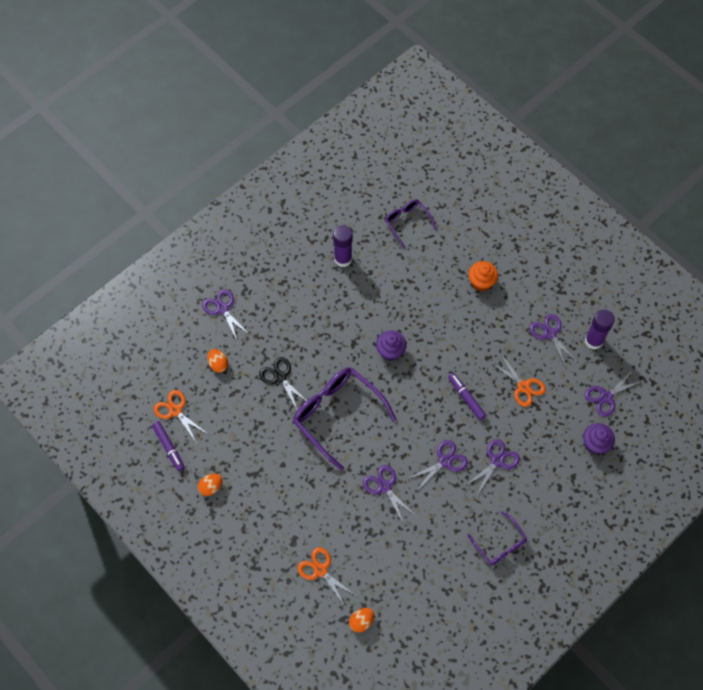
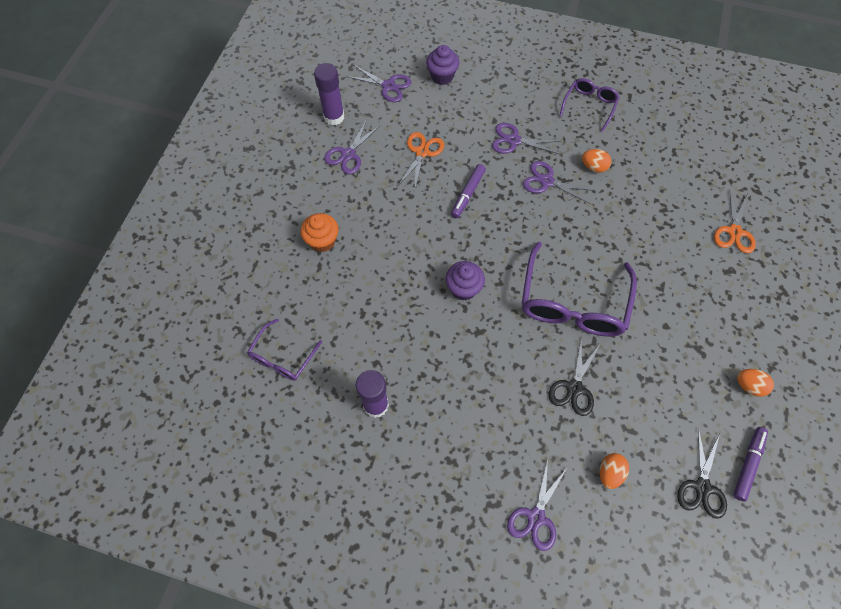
camera: 120 degrees left, 0 degrees up
(175, 410) = (702, 487): orange scissors -> black scissors
(361, 621) = (746, 175): orange egg -> orange egg (593, 167)
(384, 487) = (612, 219): purple scissors -> none

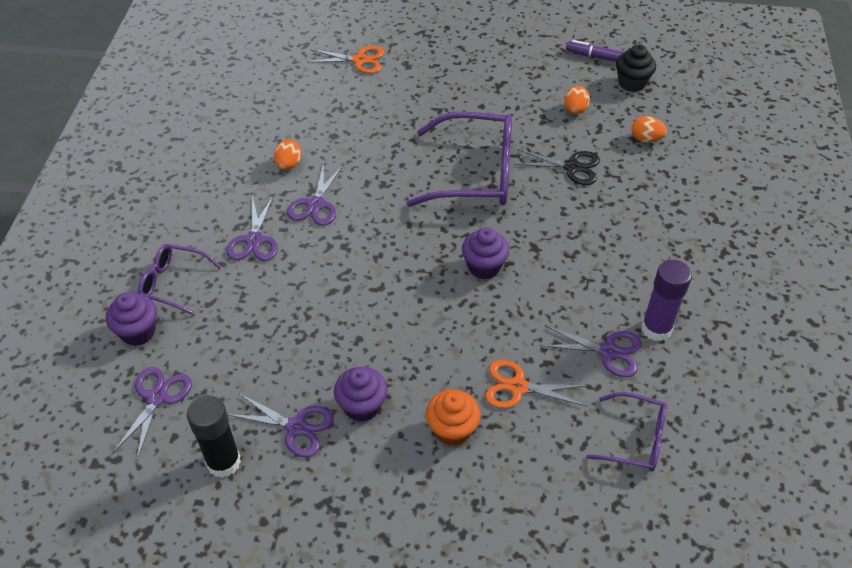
camera: 100 degrees left, 15 degrees down
(334, 117) = (223, 462): purple glue stick -> black glue stick
(354, 191) = (362, 406): none -> purple cupcake
(422, 152) = (283, 336): orange scissors -> orange scissors (518, 387)
(467, 194) = (346, 278): purple marker -> none
(536, 517) = (710, 186): purple scissors -> purple scissors (608, 352)
(589, 106) = (192, 173): purple glasses -> purple glasses (174, 283)
(702, 487) = (632, 83): black scissors -> black cupcake
(748, 385) = (525, 55): orange egg -> orange egg (575, 110)

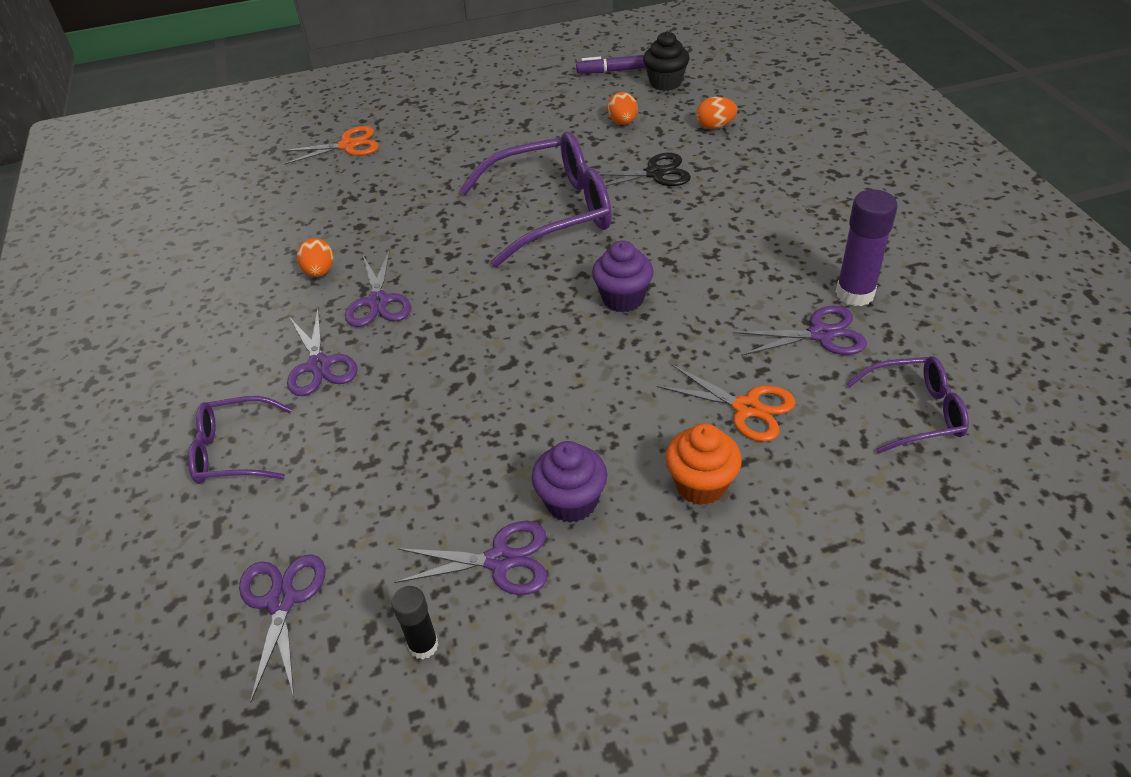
camera: 20 degrees left, 5 degrees down
(138, 332) = (211, 528): purple cupcake -> none
(223, 462) = (423, 645): black glue stick -> black glue stick, size x0.59
(518, 387) = (746, 408): orange scissors -> orange scissors turned 135 degrees counterclockwise

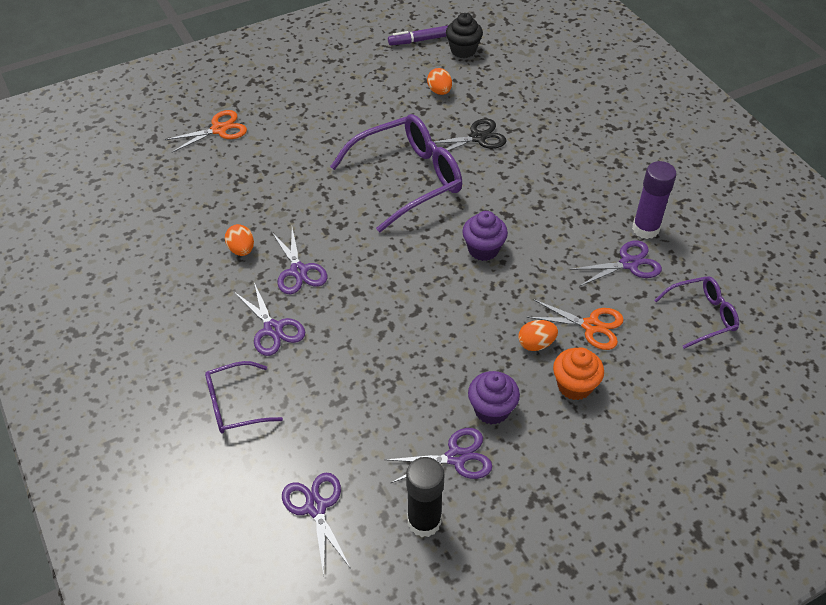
camera: 15 degrees left, 5 degrees up
(423, 645) = (424, 521): black glue stick -> black glue stick, size x1.71
(715, 126) = (512, 90): orange egg -> orange egg (536, 344)

